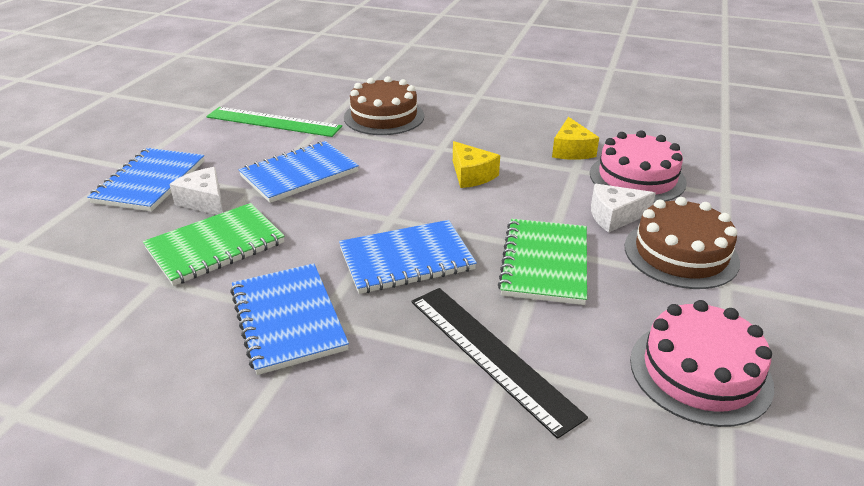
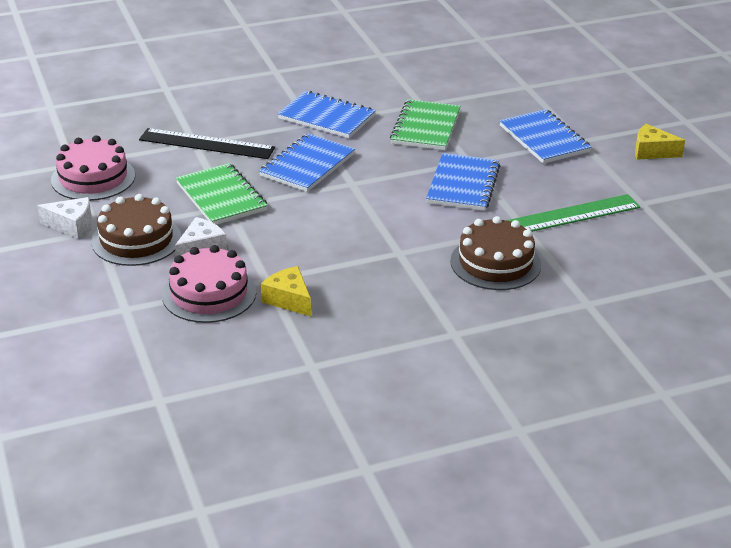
camera: 140 degrees right, 0 degrees up
(204, 201) = (484, 143): white cheese -> white cheese (71, 225)
(471, 175) = (341, 238): yellow cheese -> yellow cheese (652, 152)

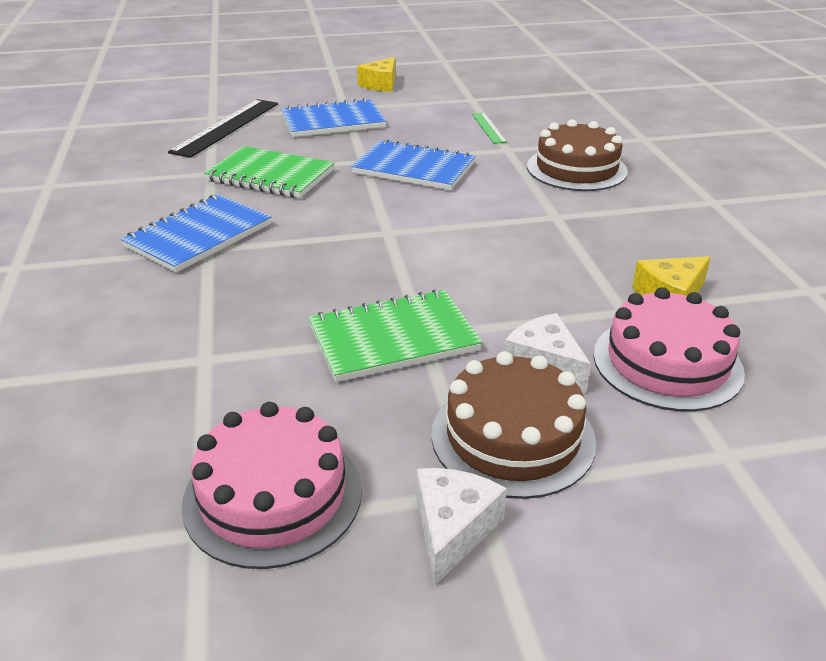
camera: 80 degrees left, 0 degrees up
(206, 144) = (215, 346): black ruler -> black ruler (226, 127)
(307, 165) = (327, 260): blue notebook -> none
(570, 215) = (488, 128): green ruler -> green ruler, size x0.52

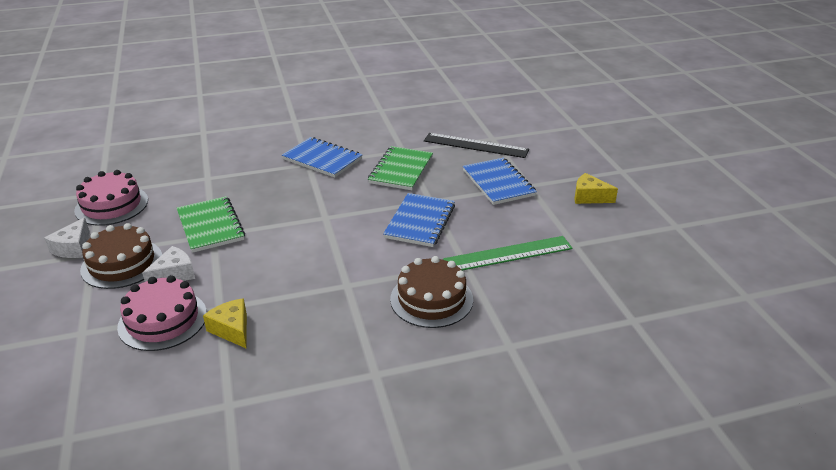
camera: 85 degrees right, 0 degrees up
(452, 529) = (73, 248): white cheese -> white cheese turned 90 degrees clockwise
(488, 128) = (508, 254): green ruler -> green ruler, size x1.93

